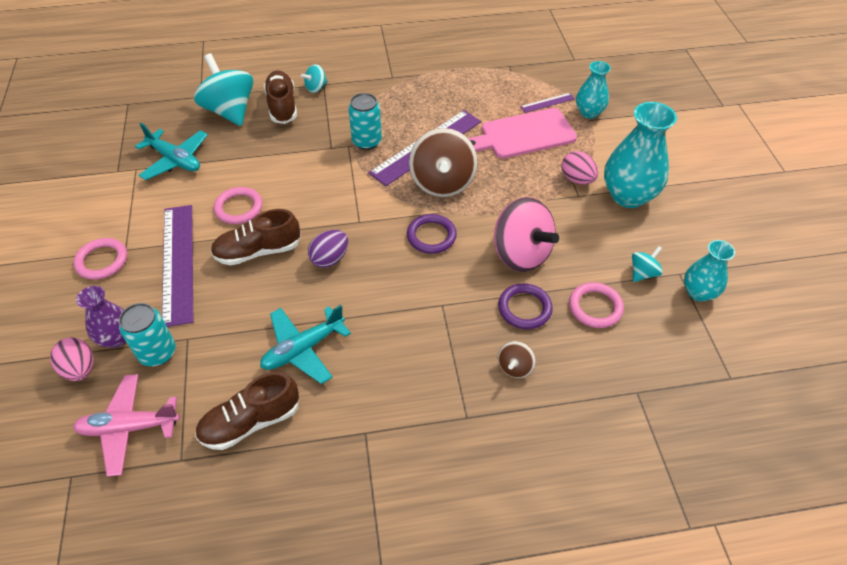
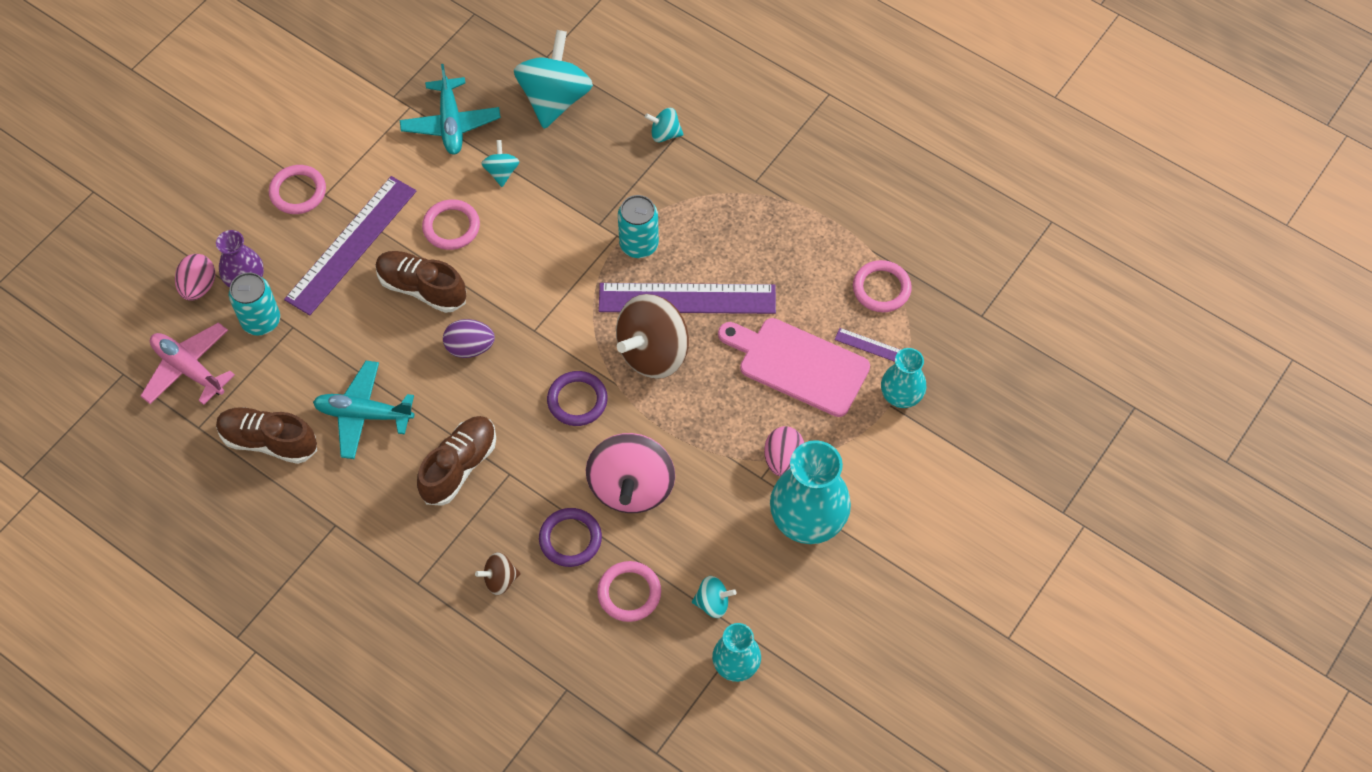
camera: 45 degrees right, 10 degrees up
(238, 162) = (501, 172): none -> turquoise spinning top
(282, 106) = (608, 132): brown shoe -> brown shoe (459, 466)
(516, 78) = (881, 288): none -> pink ring

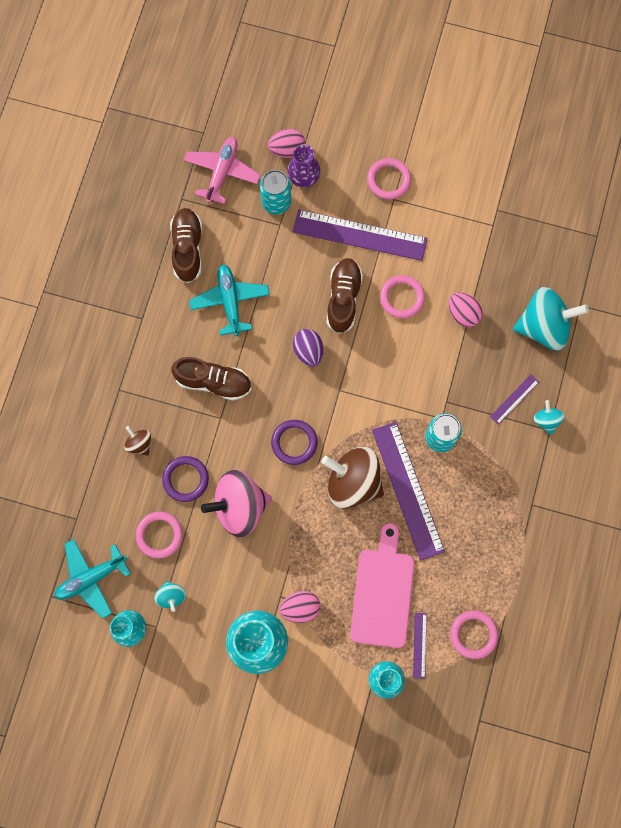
camera: 70 degrees right, 15 degrees up
(451, 123) = (490, 260): turquoise plane -> turquoise plane (91, 578)
(501, 172) = (463, 314): turquoise spinning top -> pink egg
(626, 156) = (514, 399): none -> purple ruler

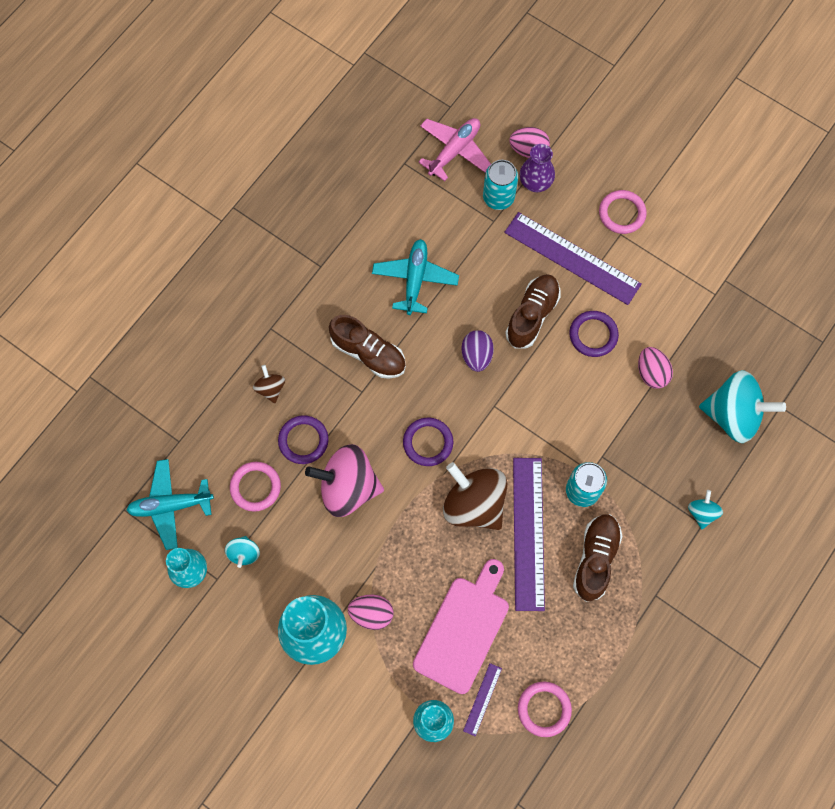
camera: 20 degrees right, 5 degrees down
(187, 248) = (392, 213): brown shoe -> brown shoe (595, 559)
(402, 297) = (593, 335): pink ring -> purple ring
(514, 399) = (675, 479): purple ruler -> none

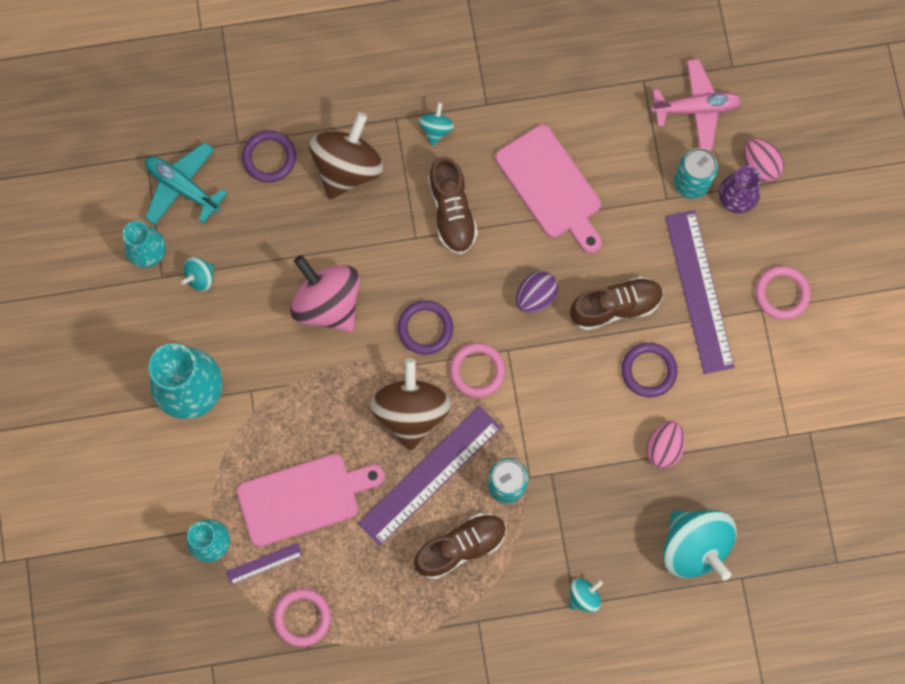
camera: 45 degrees right, 5 degrees up
(255, 487) = (259, 234): pink ring -> pink ring (477, 371)
(270, 388) = (348, 167): brown spinning top -> brown spinning top, size x2.13
(303, 440) = (331, 233): purple ring -> purple ring (269, 157)
(304, 311) = (436, 129): none -> turquoise spinning top
(371, 614) = (248, 417): pink egg -> none
(415, 279) = (551, 187): turquoise plane -> pink cutting board

